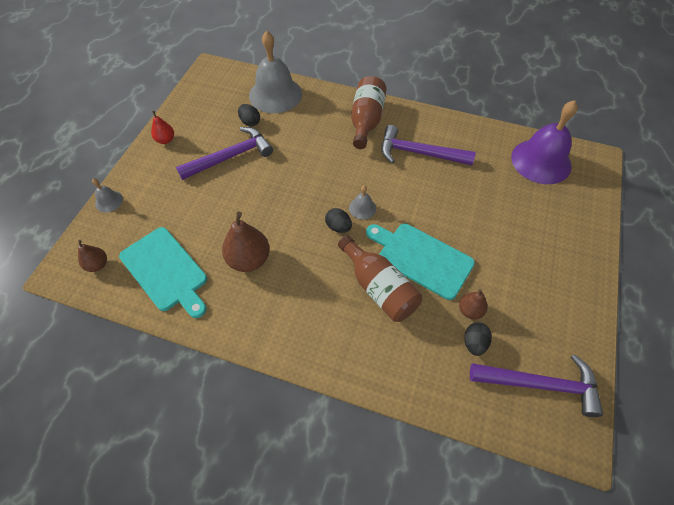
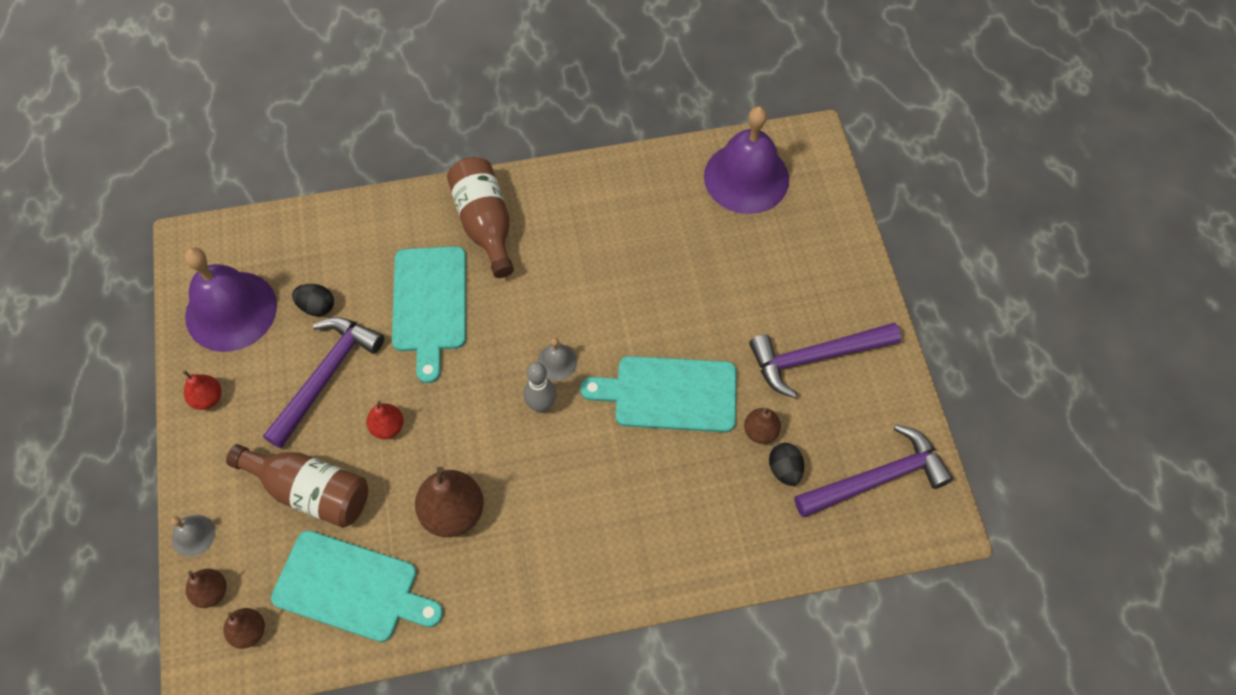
camera: 30 degrees left, 5 degrees up
(95, 234) = (211, 592): none -> brown pear
(207, 105) = (231, 310): none -> purple bell
(244, 197) = (388, 427): none -> red pear
(275, 94) = (325, 242): grey bell -> none
(310, 146) = (430, 304): none -> turquoise cutting board
(338, 227) = (541, 405): black egg -> grey bowling pin
(379, 287) = (639, 460): brown bottle -> brown bottle (310, 491)
(419, 153) = (586, 241): purple hammer -> purple hammer (816, 357)

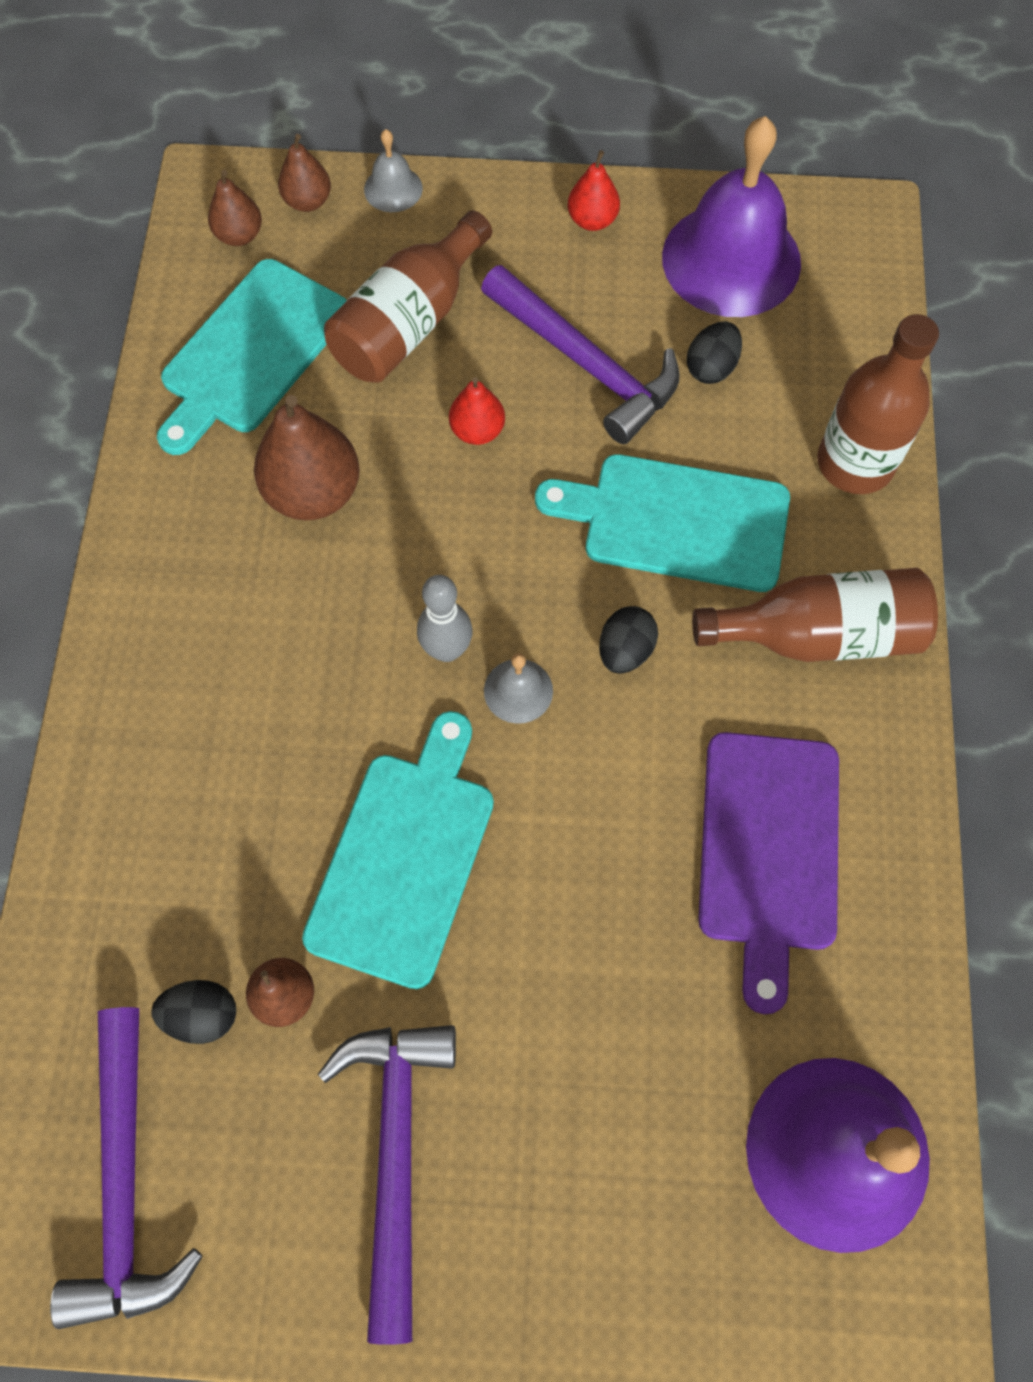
camera: 105 degrees right, 5 degrees up
(371, 223) = (855, 463): none -> brown bottle
(518, 314) = (625, 650): none -> black egg
(612, 227) = (769, 850): none -> purple cutting board

